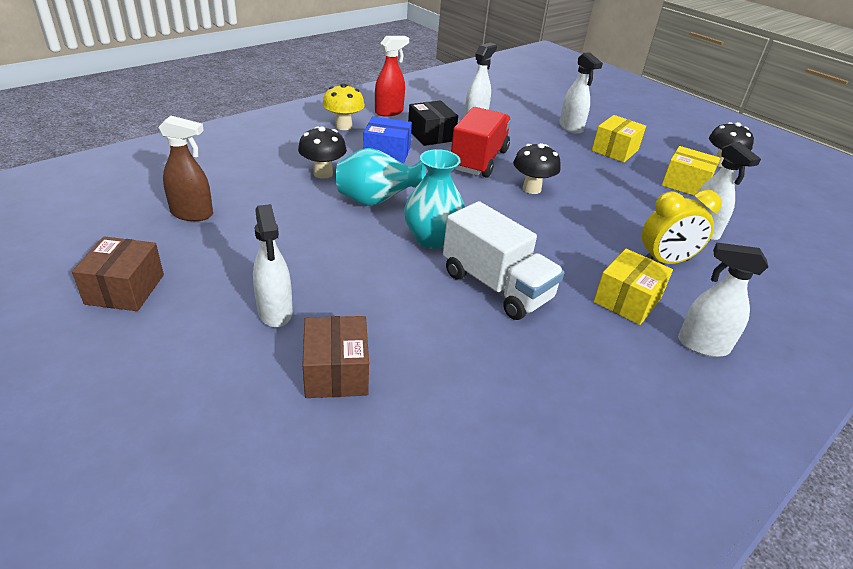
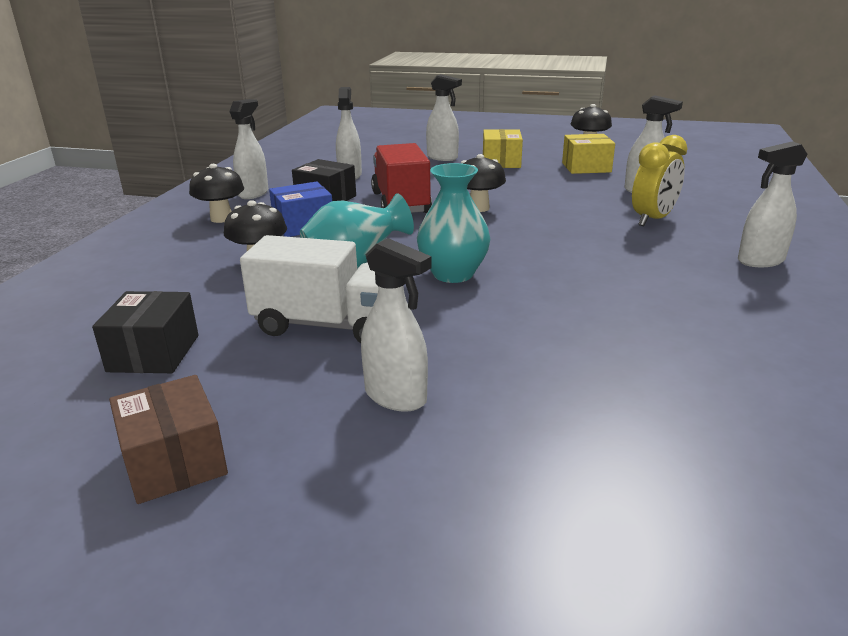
camera: 30 degrees left, 10 degrees down
(192, 214) = (154, 353): brown spray bottle -> black box
(336, 372) = (536, 415): brown box -> none
(343, 126) = (221, 218): yellow mushroom -> black mushroom
(389, 112) = (254, 193): red spray bottle -> white spray bottle
(496, 286) = (563, 286): white truck -> white truck (328, 325)
(627, 300) = (669, 254): yellow box -> none

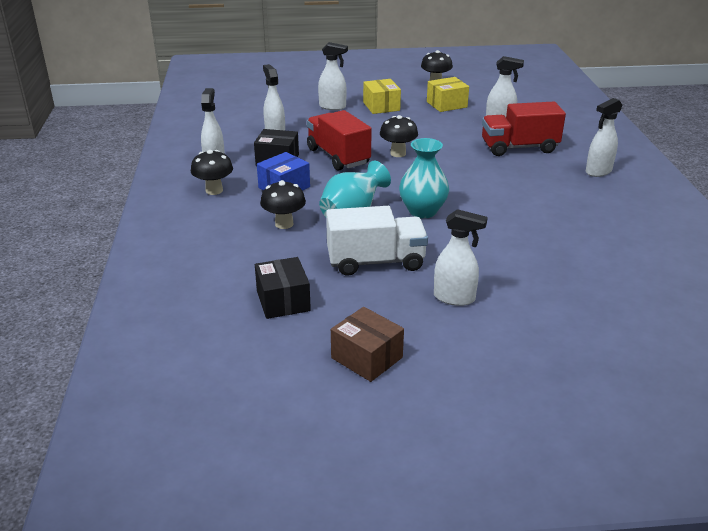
camera: 20 degrees left, 5 degrees up
(653, 220) = (519, 147): yellow clock -> red truck

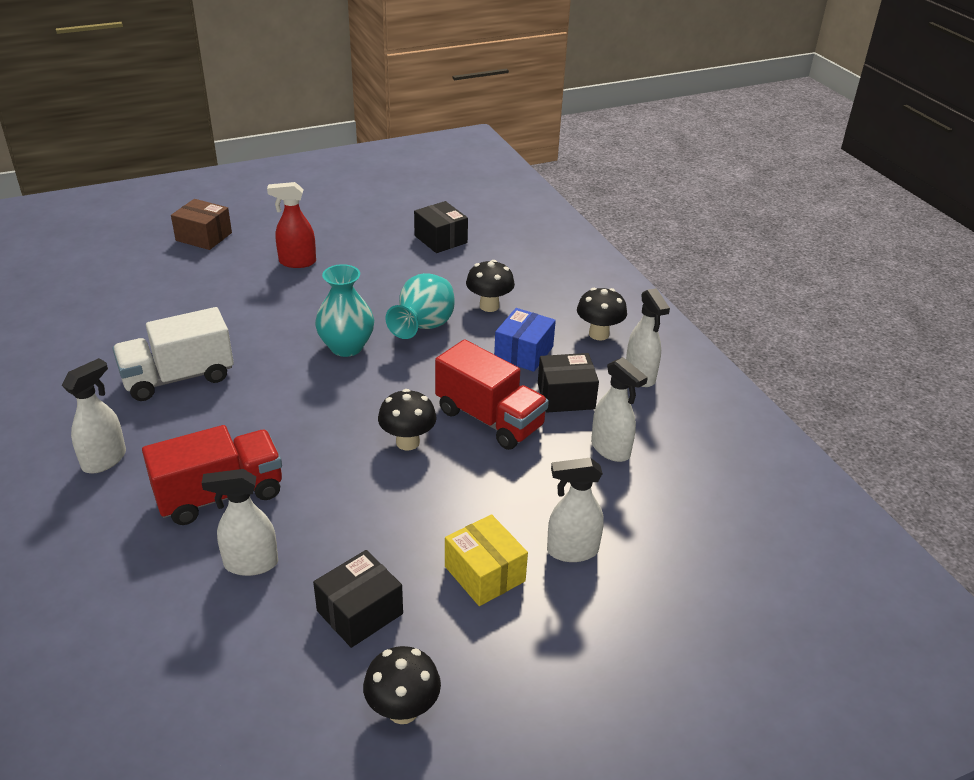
camera: 160 degrees right, 5 degrees up
(367, 357) = (356, 214): brown box -> brown box (204, 236)
(376, 262) = (377, 282): white truck -> white truck (178, 377)
(446, 104) = (360, 612): yellow box -> black box
(454, 298) = (297, 262): white spray bottle -> red spray bottle

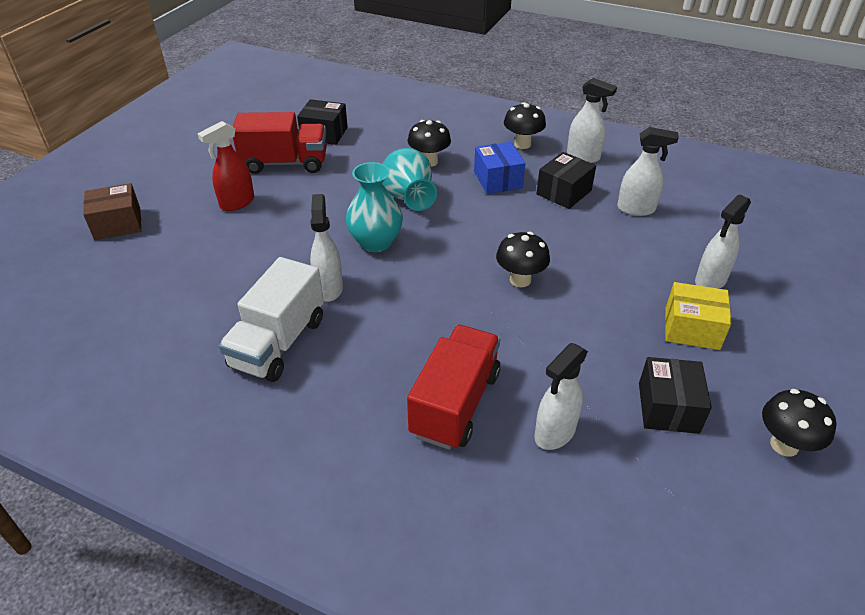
camera: 40 degrees left, 5 degrees up
(105, 460) = (320, 446): white spray bottle -> white spray bottle (329, 288)
(489, 419) = (544, 233): red truck -> red truck (285, 163)

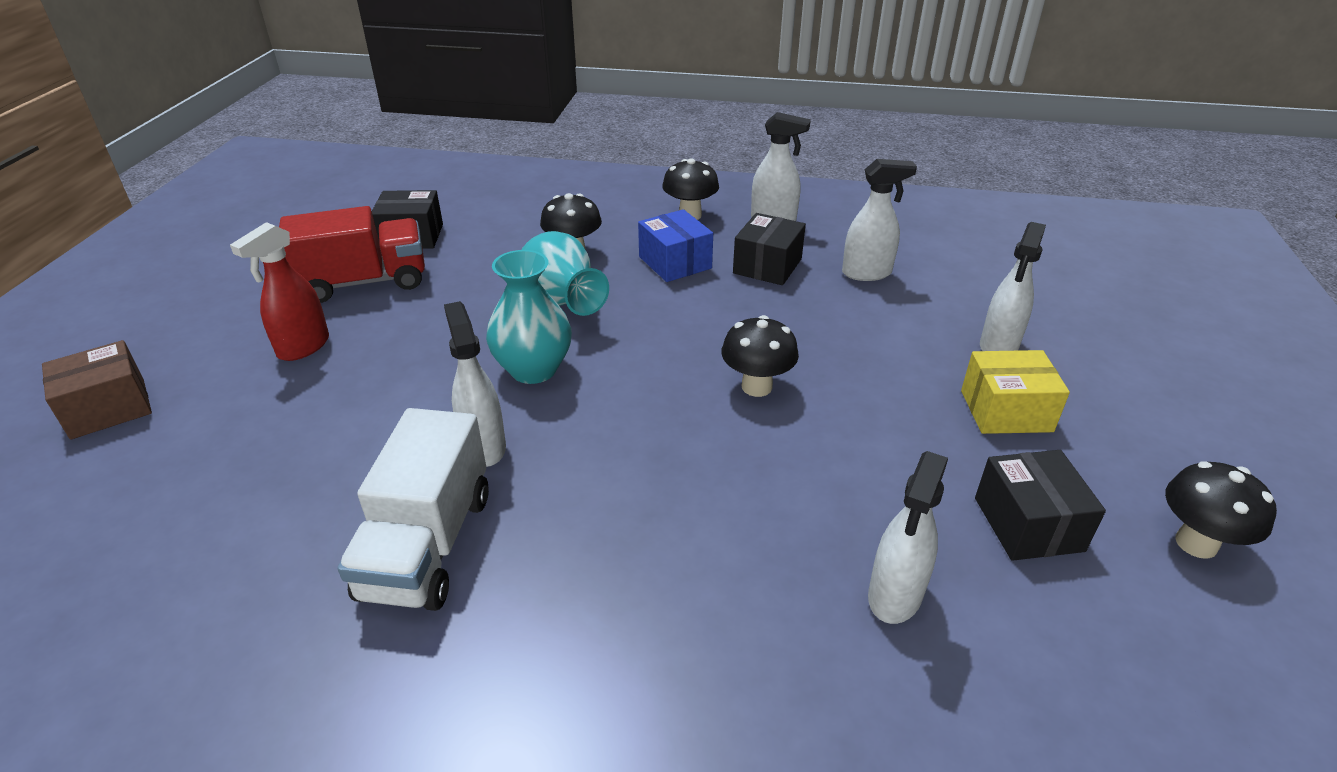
camera: 15 degrees left, 5 degrees down
(455, 403) = (735, 583): red truck -> none

